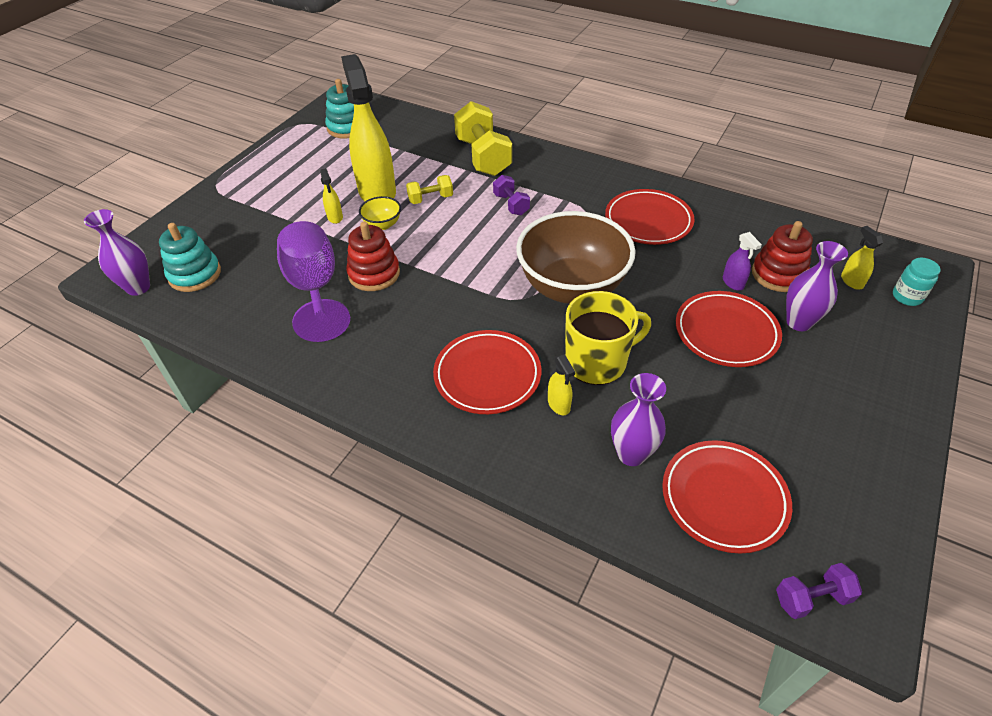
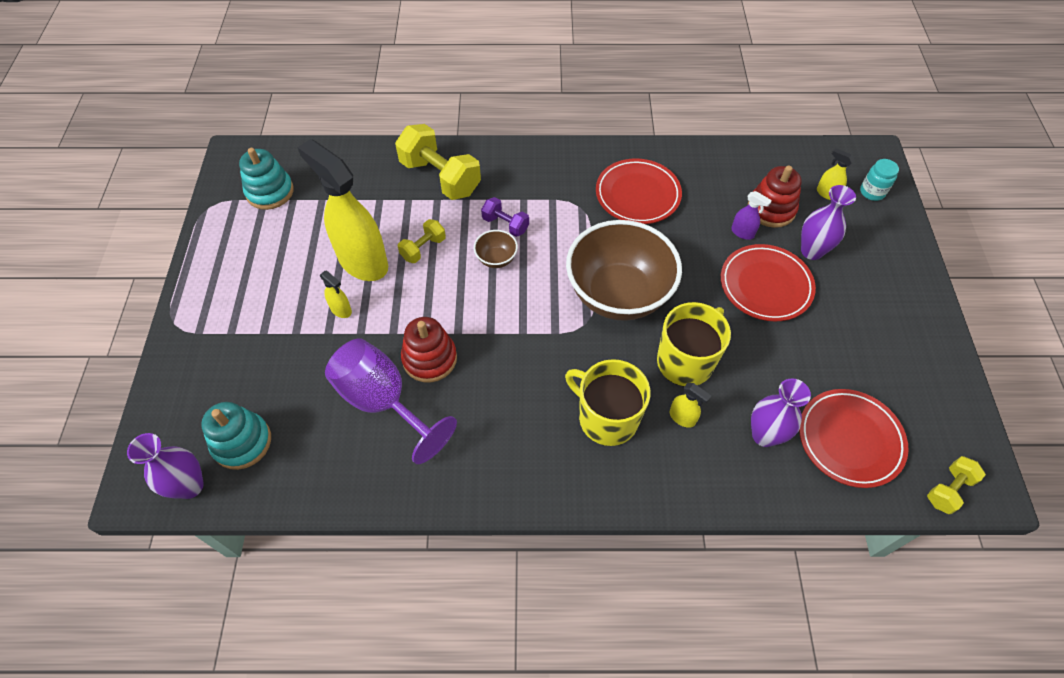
camera: 30 degrees left, 10 degrees up
(382, 224) = (397, 298): yellow bowl -> none
(484, 225) = (496, 259): none -> brown bowl
(487, 375) = (606, 418): red plate -> yellow mug
(812, 598) = (948, 490): purple dumbbell -> yellow dumbbell

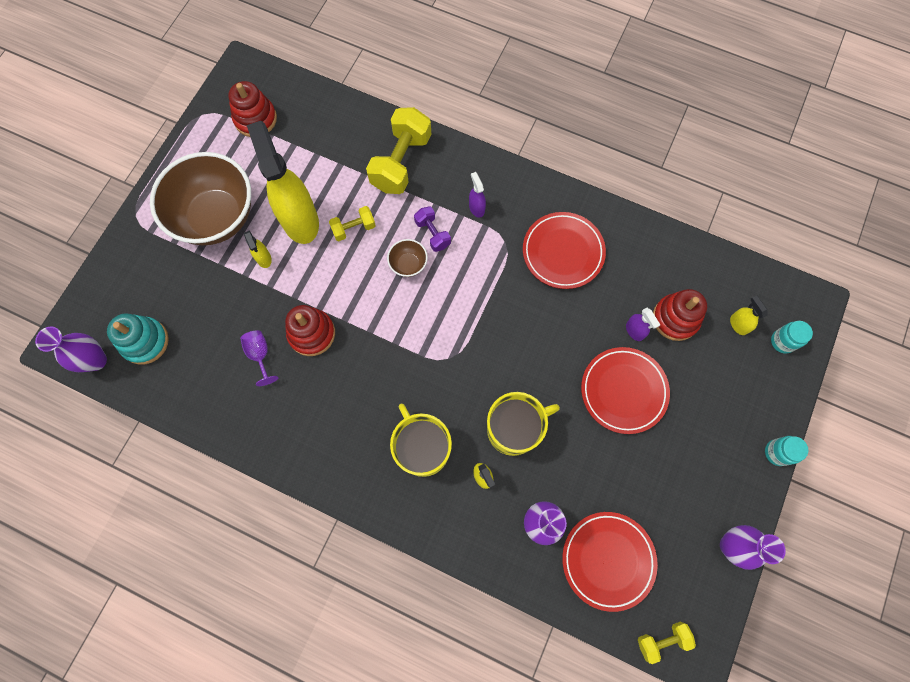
camera: 25 degrees right, 15 degrees up
(270, 192) = (255, 119): turquoise stacking toy -> red stacking toy
(383, 401) = (260, 355): purple goblet -> purple goblet, size x0.47
(440, 177) = (401, 162): yellow dumbbell -> yellow dumbbell turned 45 degrees clockwise
(535, 188) = (476, 208): none -> purple spray bottle
(618, 294) = (492, 343): brown bowl -> brown bowl (217, 217)
(811, 251) = (686, 376): purple vase -> purple vase (730, 545)
(930, 280) = (777, 452): none -> turquoise jar

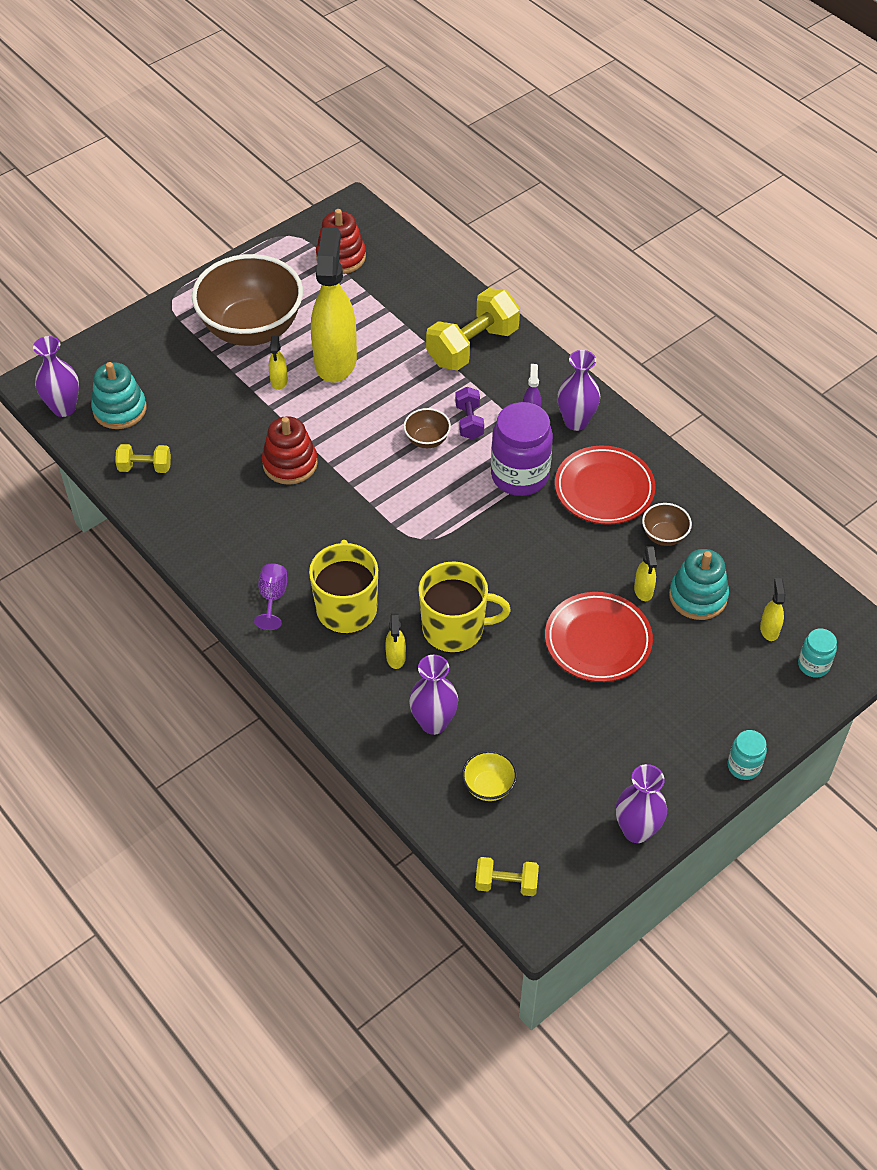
camera: 25 degrees right, 20 degrees down
(260, 355) = (227, 462): purple goblet -> purple goblet (273, 597)
(354, 228) = (387, 387): yellow dumbbell -> yellow dumbbell (145, 467)
(495, 267) = (520, 476): none -> purple jar
(513, 199) = (576, 421): none -> purple vase
(608, 560) = (488, 786): red plate -> yellow bowl
(626, 275) = (664, 536): none -> brown bowl
(634, 331) = (643, 590): purple spray bottle -> yellow spray bottle
(675, 318) = (698, 596): red stacking toy -> turquoise stacking toy

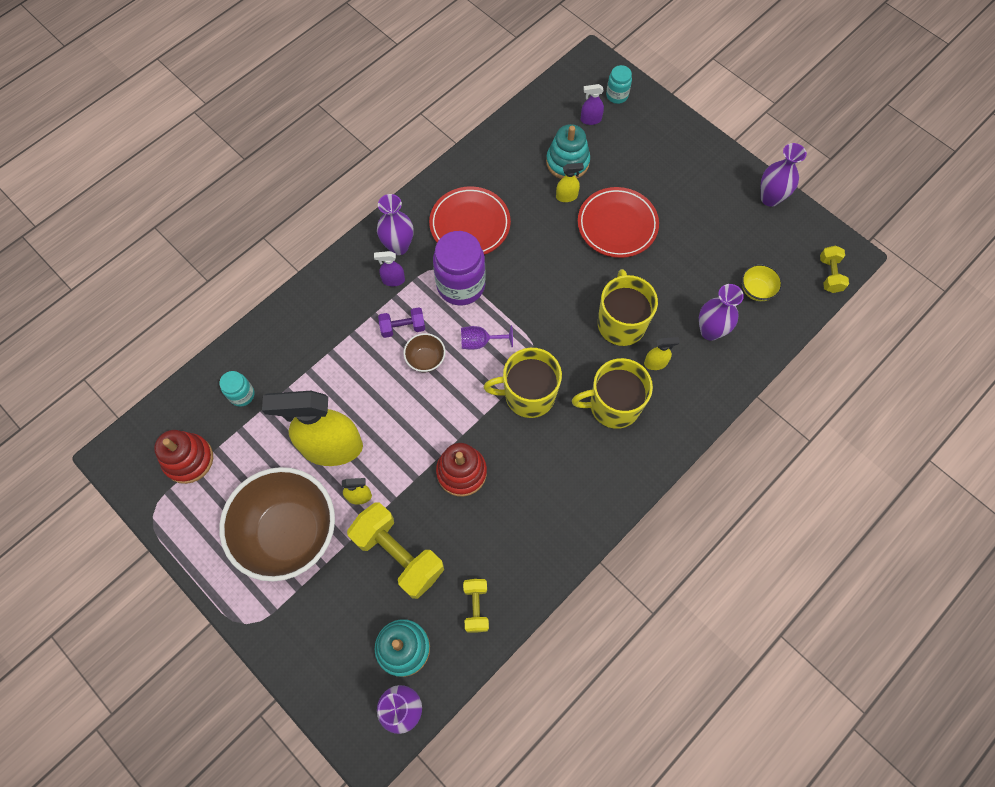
camera: 95 degrees left, 15 degrees up
(273, 597) = (611, 466): purple goblet -> purple goblet (480, 342)
(371, 528) = (528, 395): none -> yellow mug
(472, 346) = (312, 331): yellow dumbbell -> yellow dumbbell (398, 554)
(664, 536) = (513, 183): brown bowl -> none
(743, 766) = (706, 137): turquoise jar -> turquoise jar (242, 395)
(769, 629) = (590, 120): yellow spray bottle -> purple spray bottle

